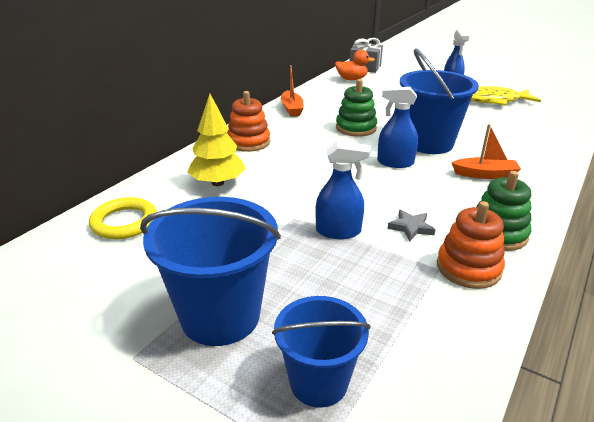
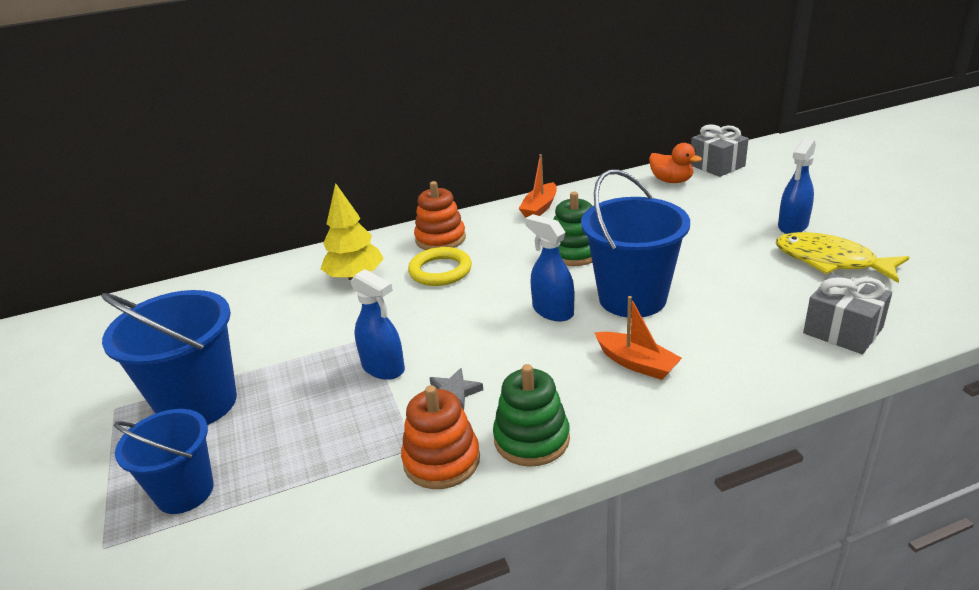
camera: 40 degrees right, 0 degrees up
(124, 222) = (242, 292): yellow ring -> yellow ring (440, 271)
(548, 130) = (842, 331): none -> grey gift

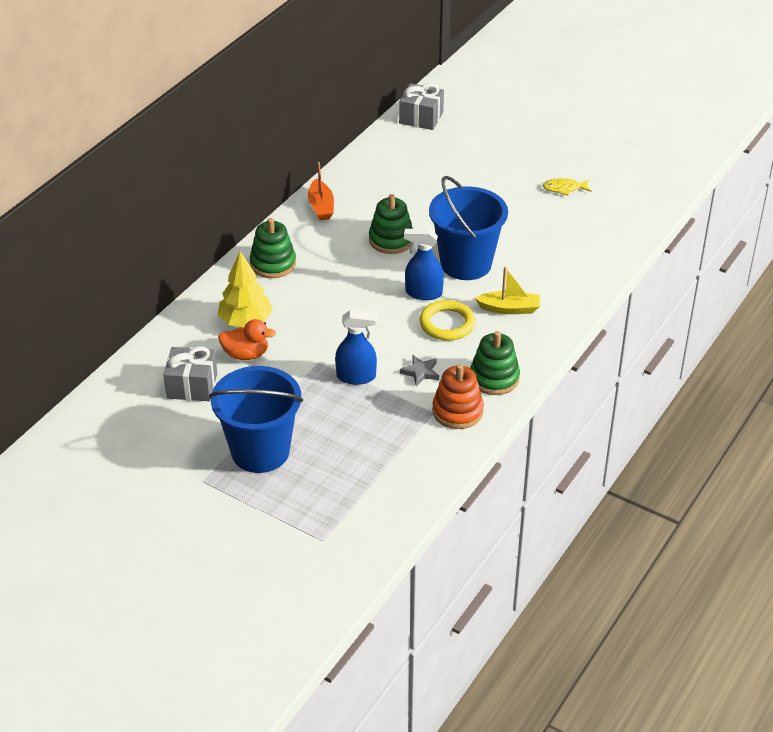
camera: 40 degrees left, 10 degrees up
(185, 492) = (329, 495): blue bucket -> none
(440, 239) = (273, 264): orange stacking toy -> green stacking toy
(440, 271) = (307, 291): yellow ring -> yellow ring (447, 324)
(636, 363) = (509, 309): orange boat -> yellow boat
(671, 181) = (399, 145): orange duck -> orange duck (246, 354)
(792, 226) = (520, 165): blue spray bottle -> none
(830, 261) = (564, 189): yellow fish -> yellow fish, size x0.53
(842, 331) = (605, 241): grey gift -> grey gift (192, 386)

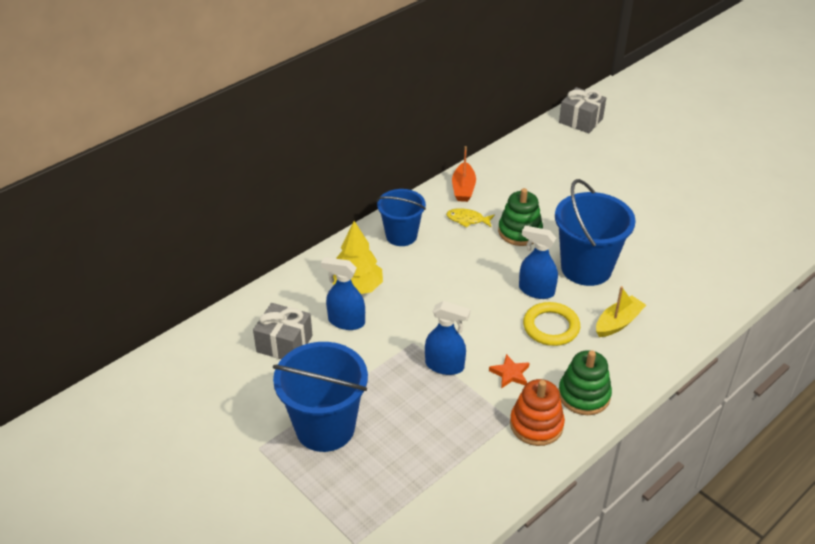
camera: 15 degrees right, 0 degrees up
(246, 354) = (346, 321): orange duck -> blue spray bottle
(273, 264) = (401, 236): green stacking toy -> blue bucket
(420, 372) = (510, 374): grey star -> orange star
(509, 309) = (618, 323): yellow boat -> yellow boat turned 60 degrees counterclockwise
(564, 189) = (703, 209): yellow fish -> yellow fish (467, 220)

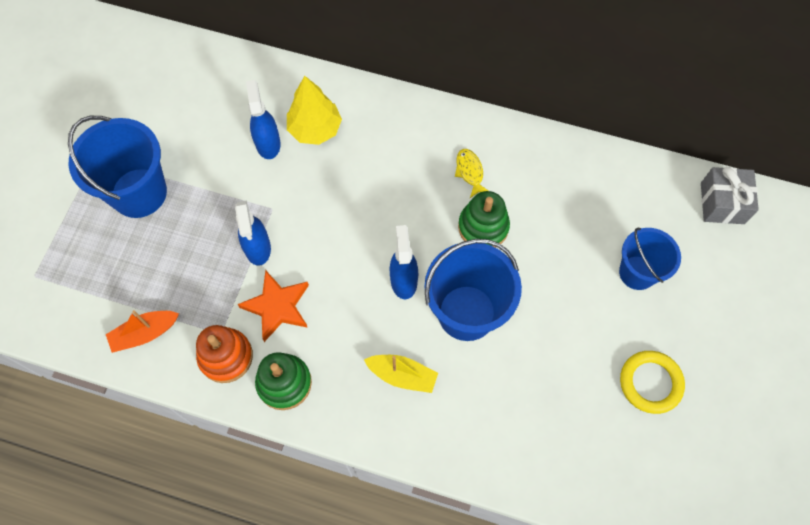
camera: 60 degrees right, 25 degrees up
(284, 344) = (215, 112): grey gift -> none
(401, 236) = (408, 128): blue bucket -> blue bucket (637, 272)
(463, 188) = (516, 145): orange boat -> orange boat (145, 333)
(510, 374) = (277, 307): orange star -> orange star, size x1.69
(551, 327) = (359, 316): yellow ring -> yellow ring (650, 383)

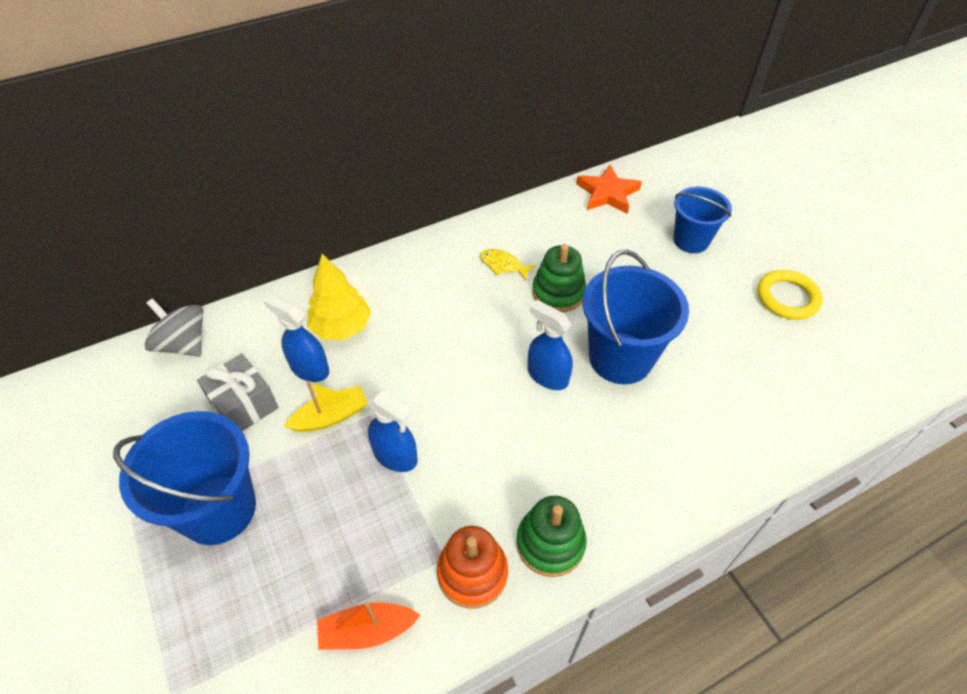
camera: 45 degrees left, 15 degrees down
(145, 333) = (367, 630): orange boat -> orange boat turned 60 degrees clockwise
(215, 62) = (184, 344): none -> grey spinning top
(277, 307) = (469, 487): orange star -> orange star (607, 193)
(402, 375) = (633, 444): yellow boat -> yellow boat (331, 416)
(722, 203) = (683, 165): grey gift -> grey gift (244, 405)

